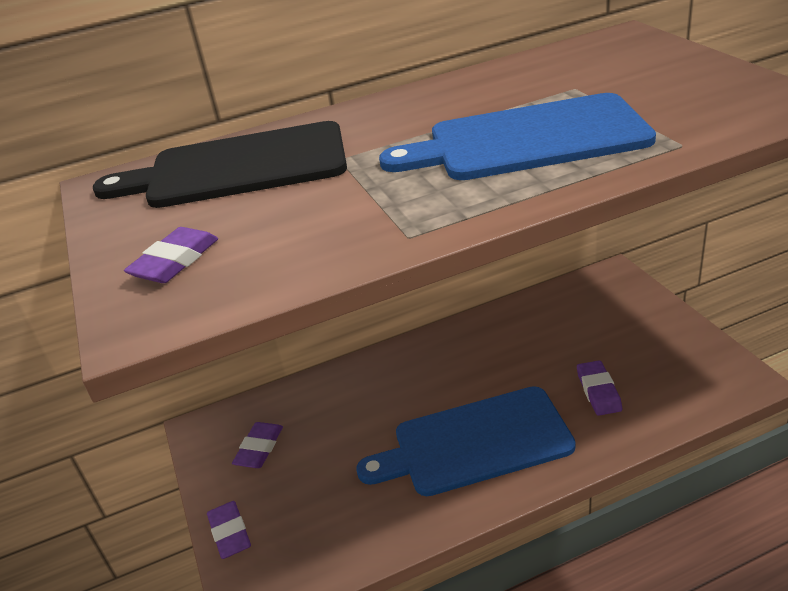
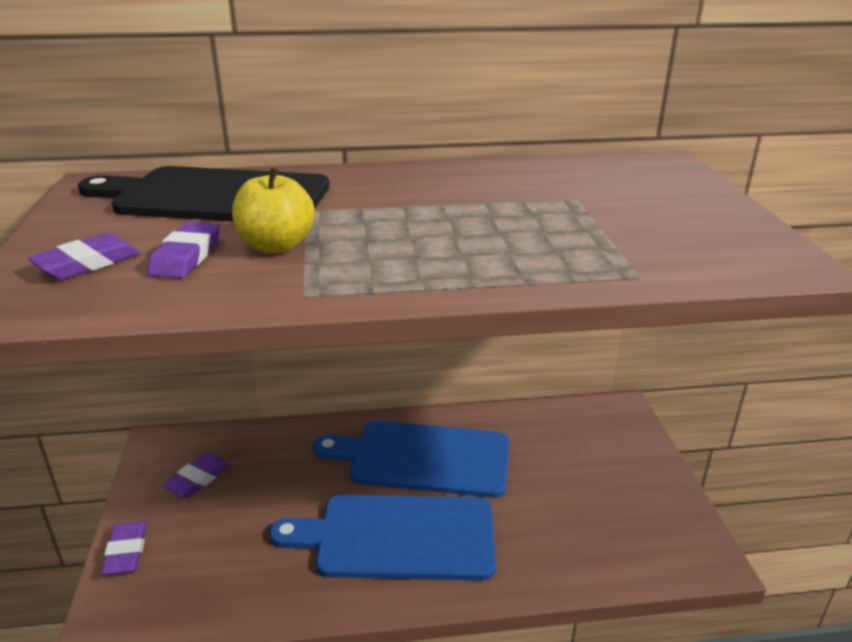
camera: 10 degrees right, 5 degrees down
(341, 199) = (276, 246): none -> yellow apple
(528, 140) = (491, 235): blue cutting board -> blue cutting board (423, 458)
(598, 391) = (547, 523): purple eraser -> purple eraser (186, 256)

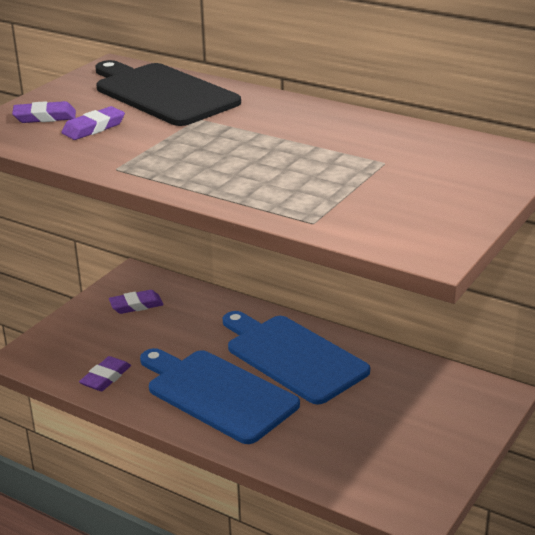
camera: 40 degrees right, 0 degrees up
(126, 552) = (60, 328): purple eraser -> purple eraser (106, 377)
(276, 246) = (146, 136): yellow apple -> none

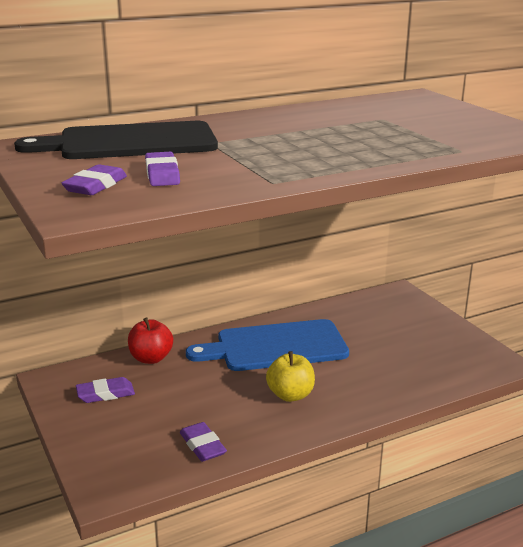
camera: 60 degrees left, 5 degrees down
(136, 305) = (105, 394): purple eraser -> purple eraser turned 60 degrees clockwise
(206, 303) = (151, 358): none -> red apple
(217, 394) = (290, 395): blue cutting board -> yellow apple

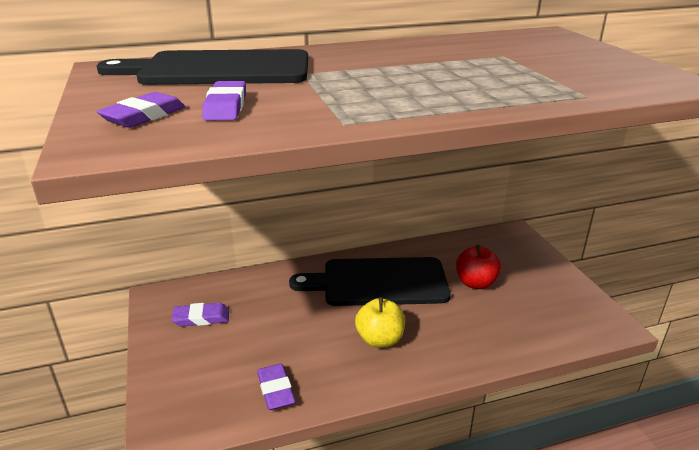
camera: 10 degrees right, 5 degrees up
(151, 358) = (256, 283): red apple -> red apple (475, 283)
(276, 346) = (379, 282): blue cutting board -> black cutting board

